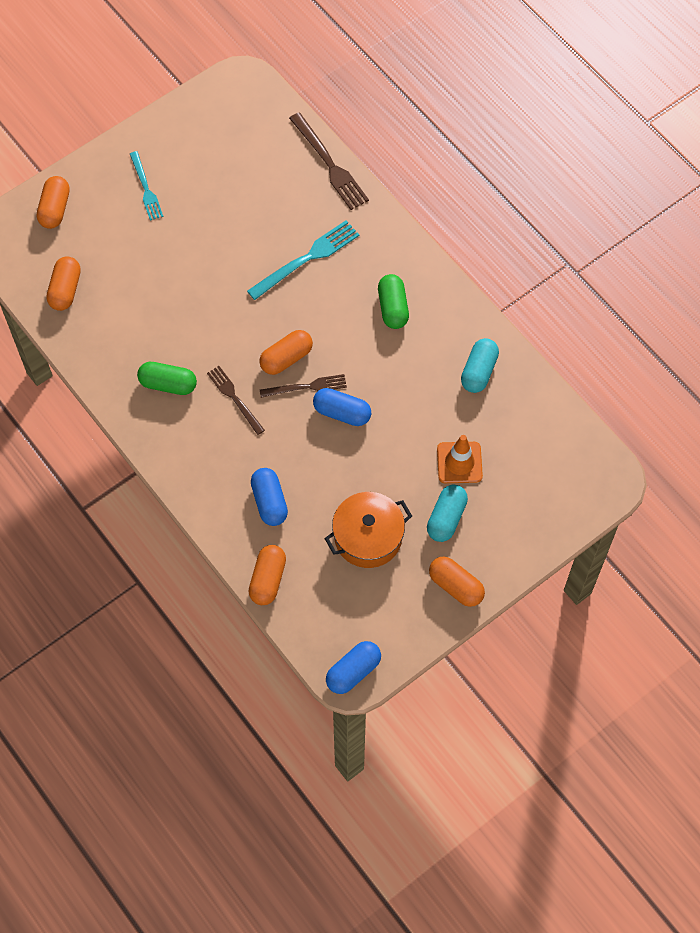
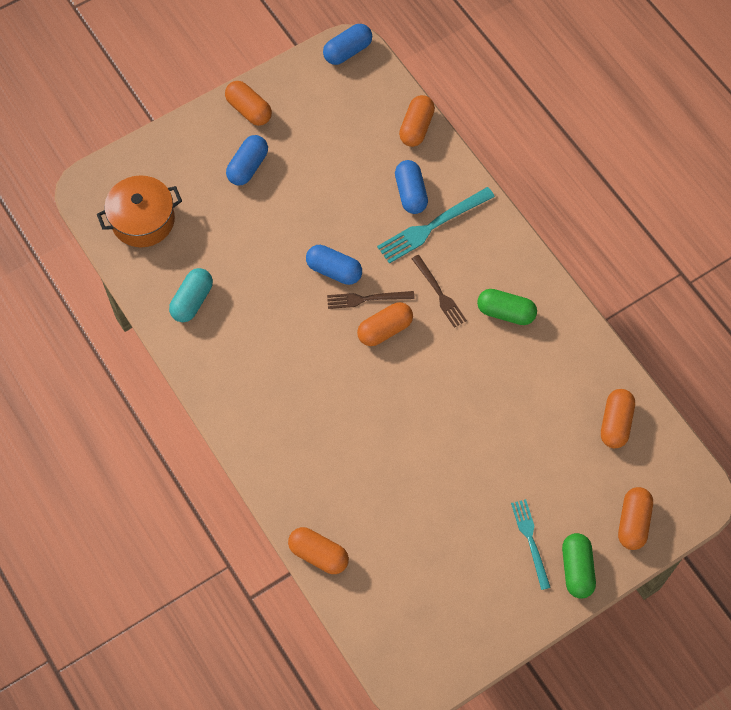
camera: 175 degrees left, 0 degrees up
(307, 259) = (354, 438): turquoise fork -> turquoise fork (432, 226)
(329, 164) = (318, 554): brown fork -> orange capsule
(368, 537) = (322, 156): orange pot -> orange pot (143, 220)
(393, 308) = (269, 375): green capsule -> green capsule (576, 569)
(446, 518) = (248, 167): turquoise capsule -> blue capsule
(459, 462) = (227, 215): orange traffic cone -> none

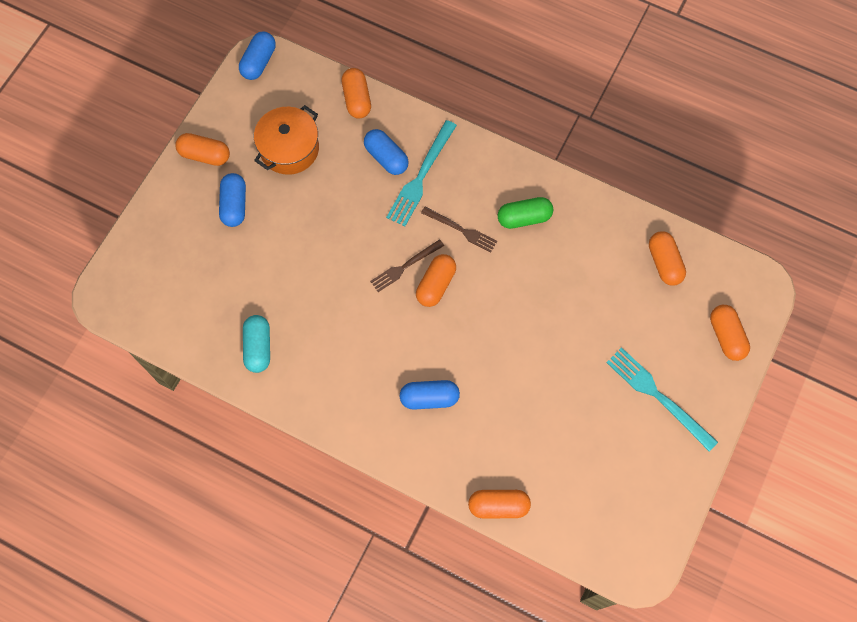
camera: 30 degrees left, 5 degrees up
(143, 220) = (171, 299): orange pot -> orange pot (289, 149)
(334, 271) = (363, 257): blue capsule -> blue capsule (429, 398)
(530, 540) = (658, 396): turquoise fork -> turquoise fork, size x1.54
(576, 569) = (707, 399): green capsule -> none

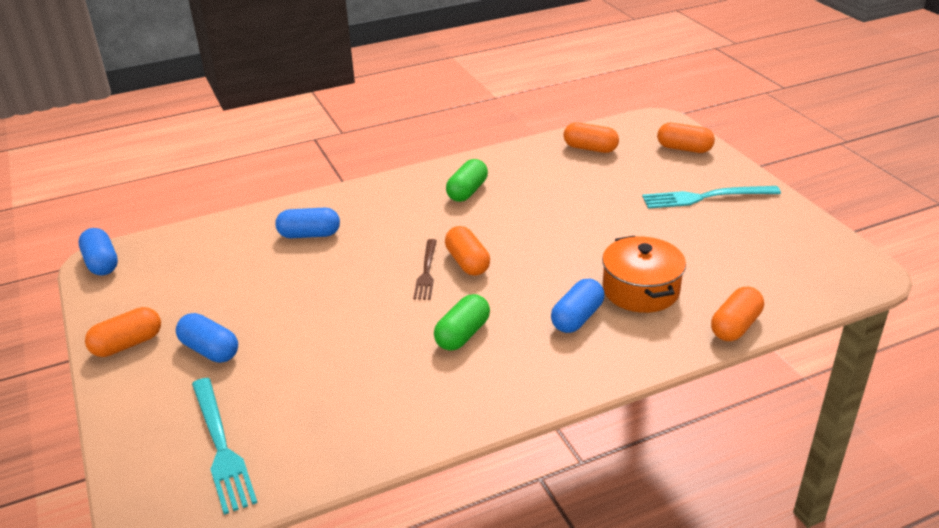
camera: 50 degrees left, 35 degrees down
(258, 347) = (384, 412): turquoise capsule -> none
(289, 149) = (212, 285): orange pot -> orange pot (641, 290)
(357, 99) = (231, 225): orange capsule -> none
(358, 339) = (462, 334): none -> green capsule
(421, 176) = (355, 224): turquoise fork -> turquoise fork (221, 447)
(461, 230) = (434, 226): brown fork -> none

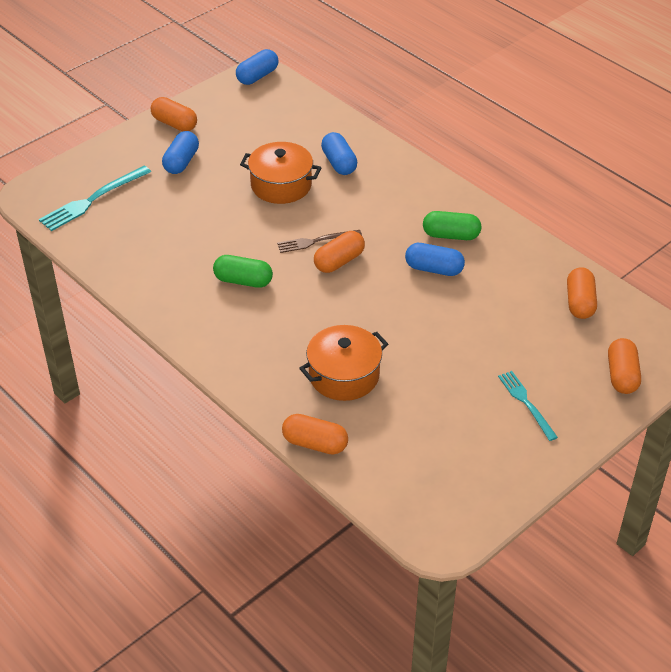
camera: 70 degrees right, 10 degrees up
(316, 279) = (281, 185): none -> orange pot
(577, 318) = (289, 342): blue capsule -> blue capsule (434, 269)
(705, 197) = (526, 403): turquoise fork -> turquoise fork, size x0.65

